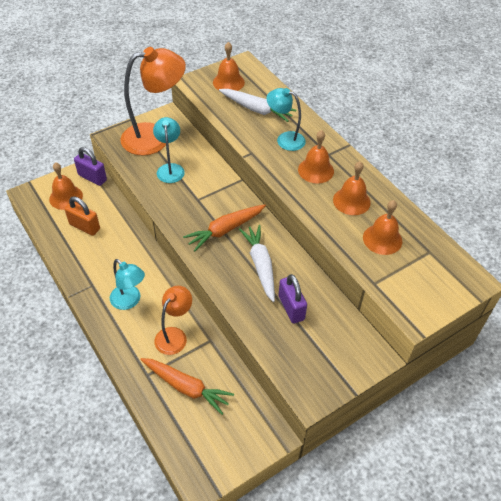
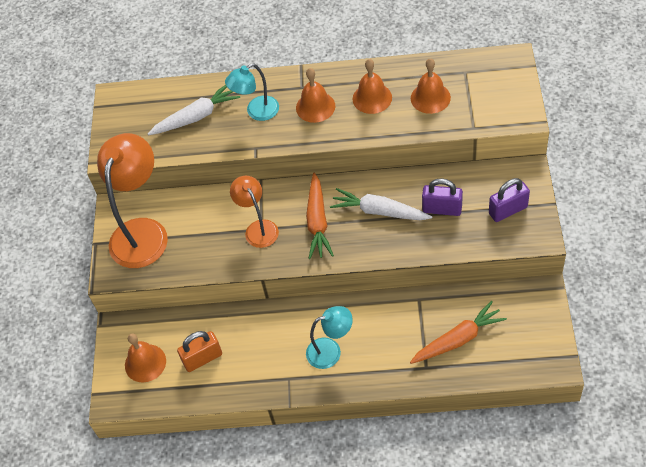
camera: 50 degrees left, 5 degrees up
(92, 177) = (133, 326): purple padlock -> purple padlock (508, 210)
(170, 169) = (201, 236): turquoise lamp -> none
(174, 335) = (395, 326): orange lamp -> orange lamp (258, 228)
(228, 82) = (135, 123): orange bell -> none

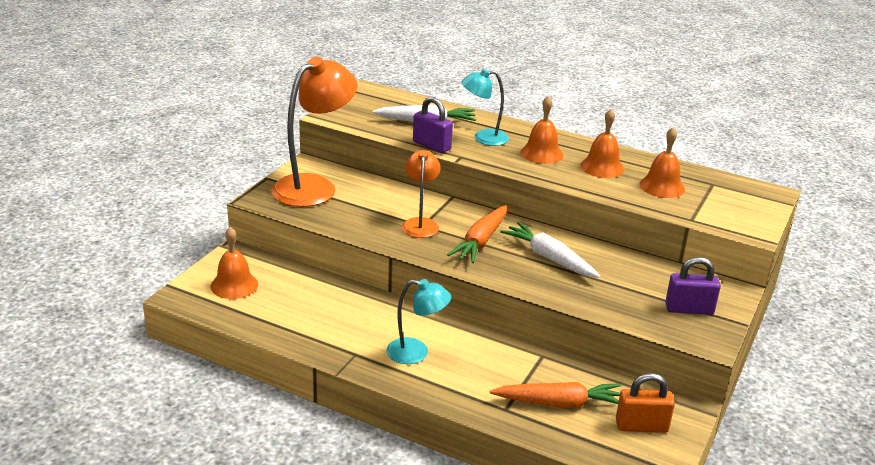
camera: 20 degrees right, 25 degrees down
(202, 358) = (288, 304): orange padlock -> orange padlock (641, 426)
(442, 209) = (616, 281): purple padlock -> purple padlock (431, 146)

